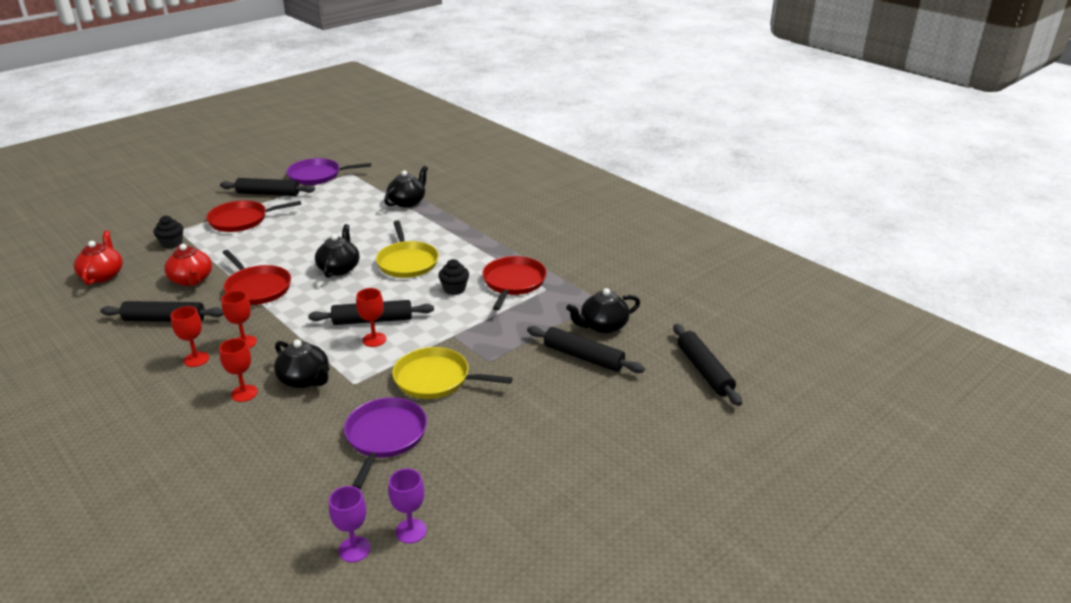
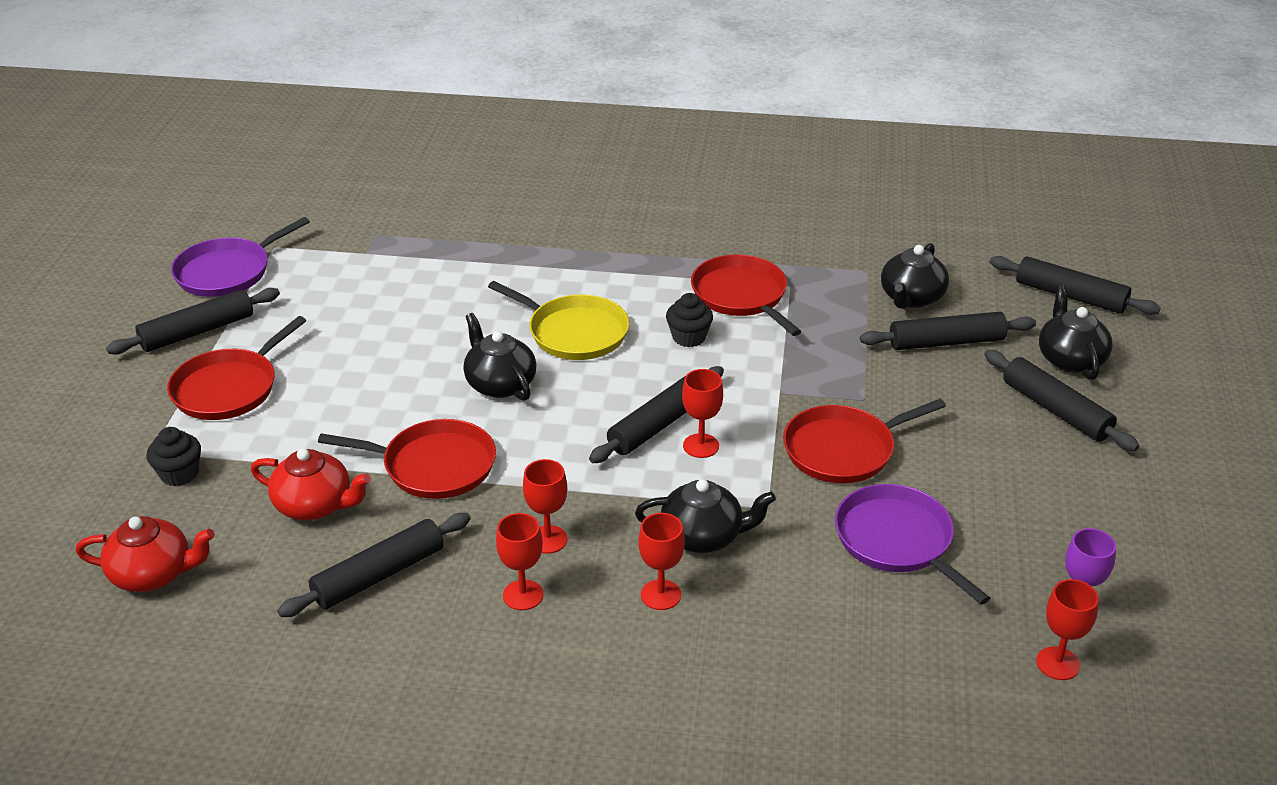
camera: 40 degrees left, 5 degrees up
(102, 275) = (153, 574): red teapot -> red teapot turned 135 degrees clockwise
(354, 549) = (1057, 663): purple goblet -> red goblet
(407, 202) = (433, 253): black teapot -> black teapot (1070, 359)
(436, 379) = (843, 450): yellow pan -> red pan
(586, 424) = (1056, 410): none -> black rolling pin

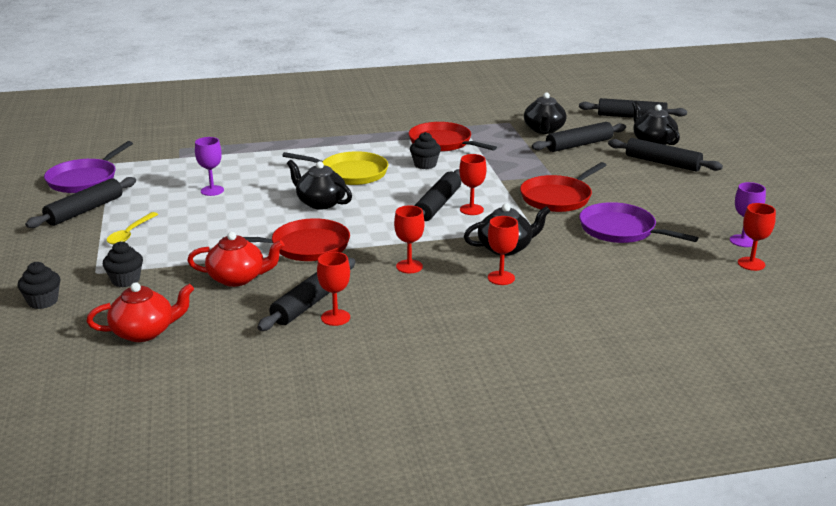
camera: 20 degrees left, 10 degrees down
(66, 487) = (43, 301): none -> black cupcake
(229, 388) = (130, 234): red pan -> yellow spoon
(373, 328) = (212, 190): none -> purple goblet
(523, 595) = (414, 294): red goblet -> red goblet (335, 317)

